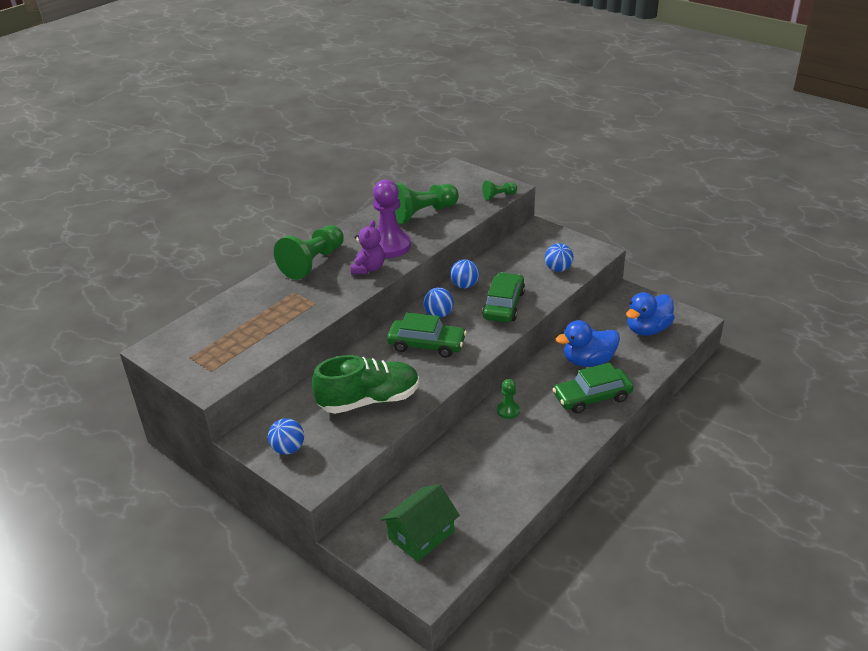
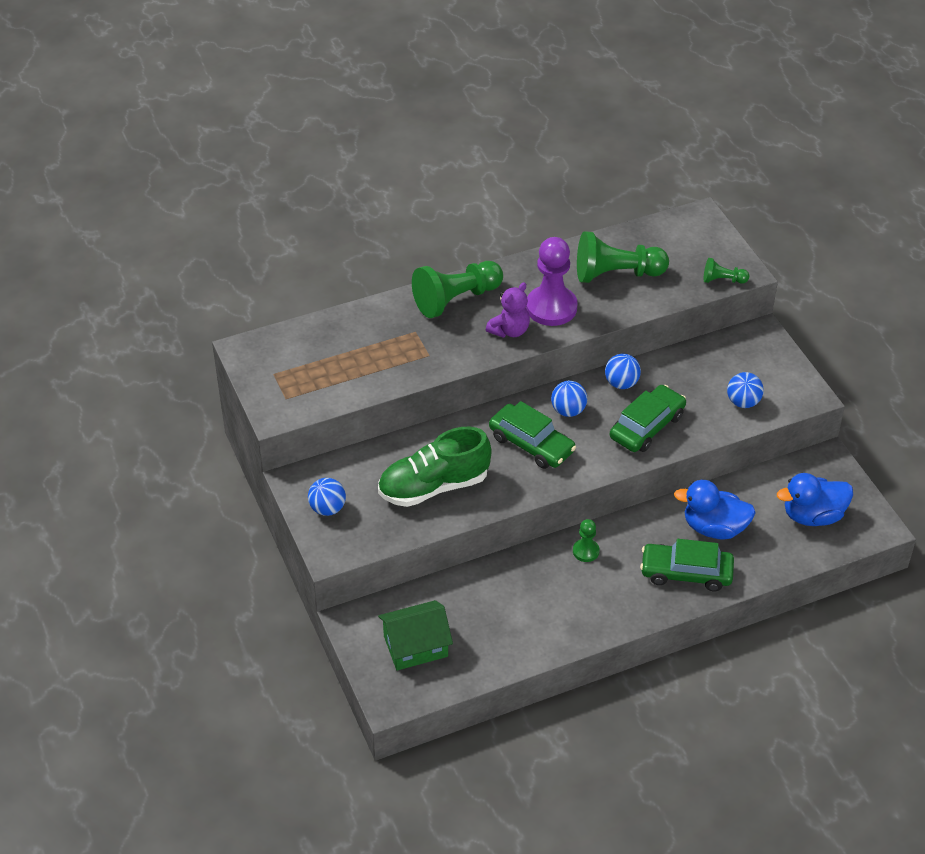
camera: 25 degrees right, 10 degrees up
(369, 400) = (433, 486): green shoe -> green shoe turned 150 degrees clockwise

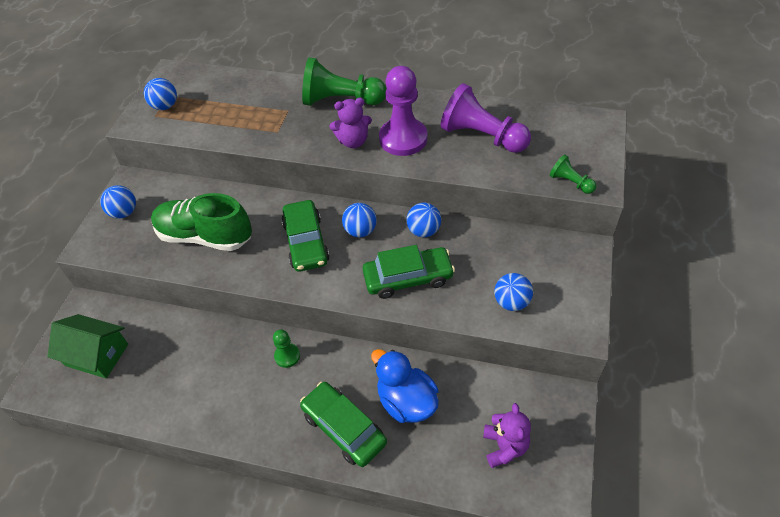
camera: 40 degrees right, 5 degrees up
(285, 384) = (165, 106): none -> blue ball
(616, 274) = (482, 136): green pawn -> purple pawn
(812, 516) = (504, 447): blue duck -> purple teddy bear

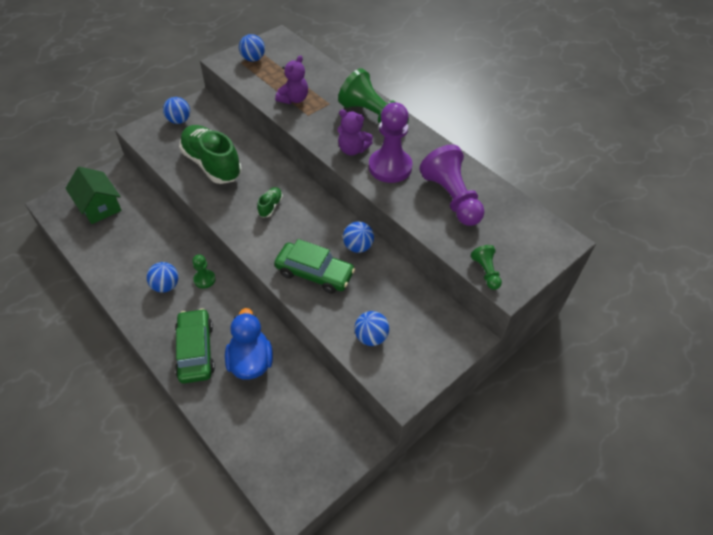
camera: 30 degrees right, 0 degrees up
(306, 242) = (270, 206): green car -> green shoe
(360, 231) = (314, 220): blue ball -> blue ball (166, 286)
(504, 447) = (287, 439): purple teddy bear -> purple teddy bear (293, 99)

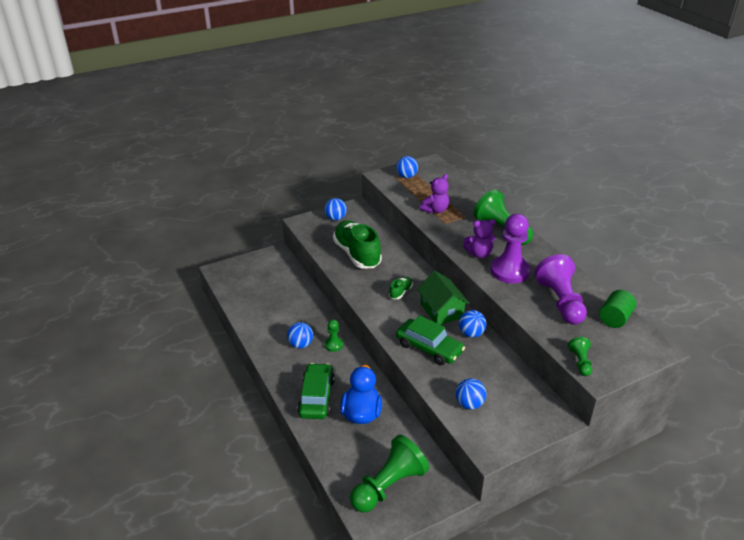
camera: 15 degrees right, 15 degrees down
(99, 206) = (257, 277): green house -> green house (441, 310)
(296, 447) = (388, 486): none -> green pawn
(352, 149) = (479, 254): purple teddy bear -> purple teddy bear turned 45 degrees counterclockwise
(512, 210) = (614, 318): none -> green cylinder

